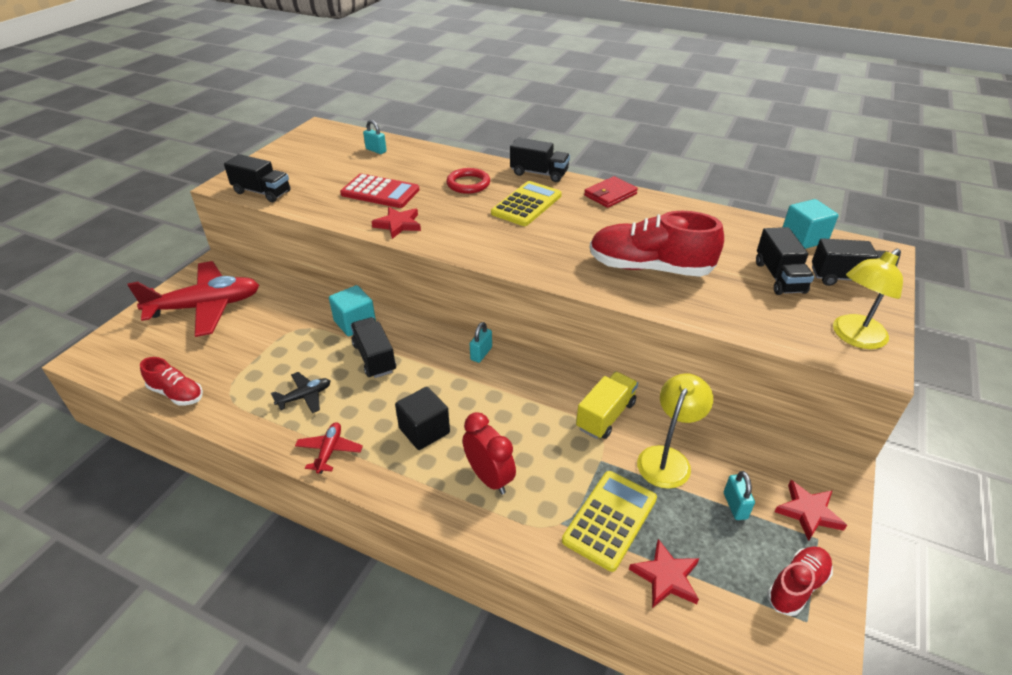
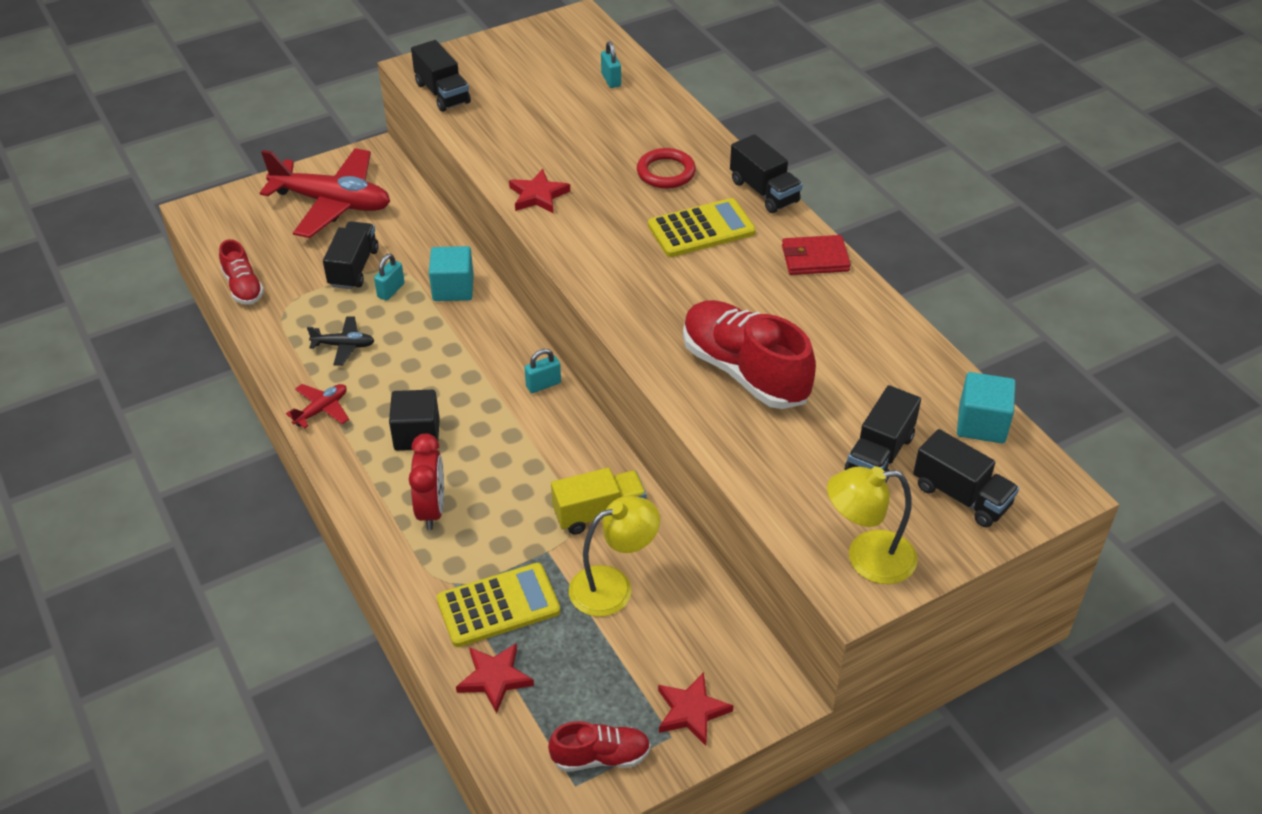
camera: 35 degrees right, 5 degrees up
(374, 358) = (438, 337): black truck -> black truck (353, 268)
(380, 192) = (560, 143): red calculator -> none
(735, 506) = (627, 663): turquoise padlock -> turquoise padlock (391, 290)

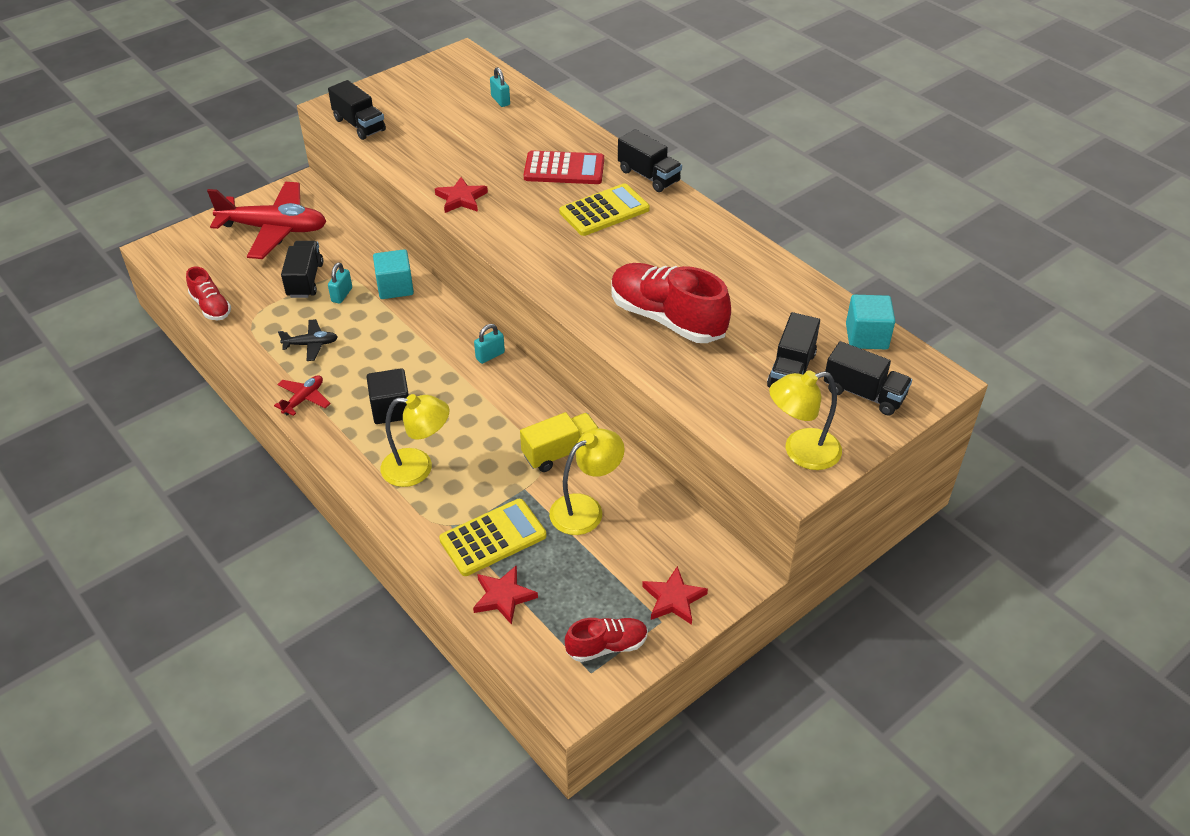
camera: 10 degrees left, 0 degrees up
(431, 509) = (418, 468): red clock -> yellow lamp
(666, 172) = (564, 169): red ring -> red calculator
(815, 258) = (703, 224): red wallet -> none

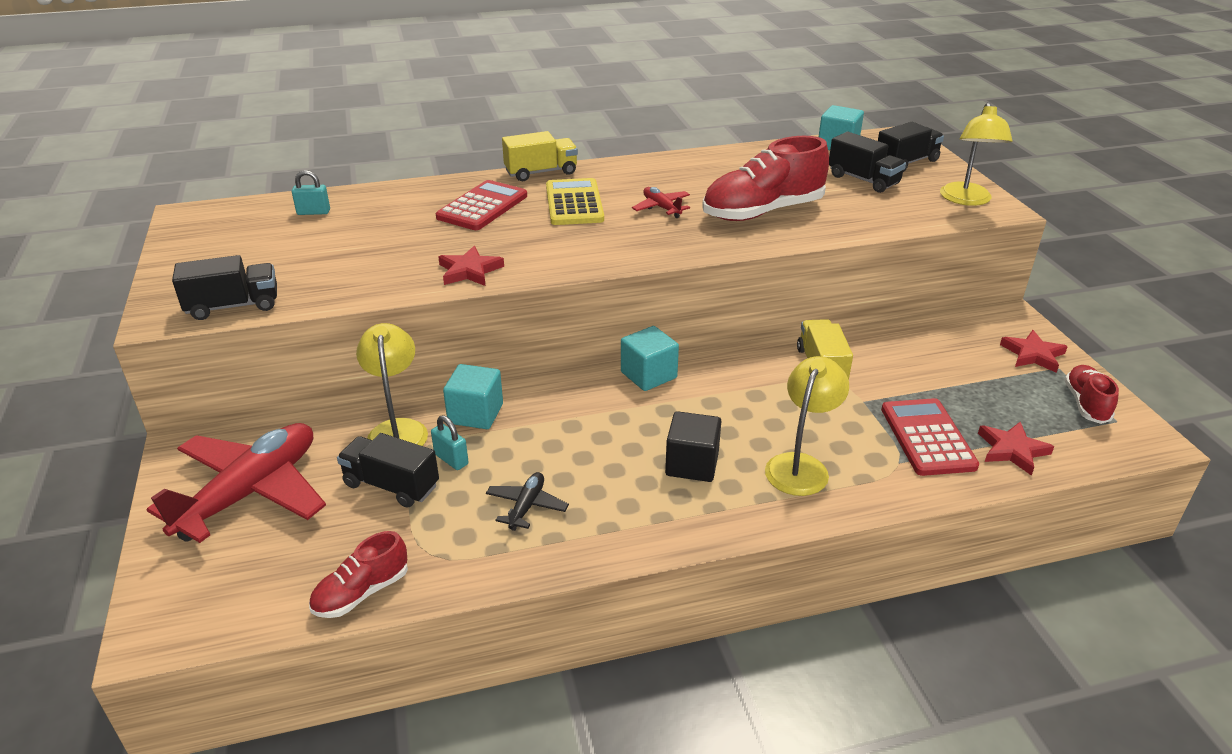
camera: 65 degrees left, 10 degrees down
(211, 307) = (362, 592): red shoe -> red shoe turned 150 degrees clockwise
(304, 399) = (628, 534): red plane -> red plane (661, 208)
(490, 355) = (648, 375): turquoise padlock -> turquoise cube
(493, 538) = (927, 437): yellow calculator -> red calculator
(586, 509) = (905, 372): yellow lamp -> yellow lamp (397, 430)
(648, 176) = (541, 172): black truck -> yellow truck

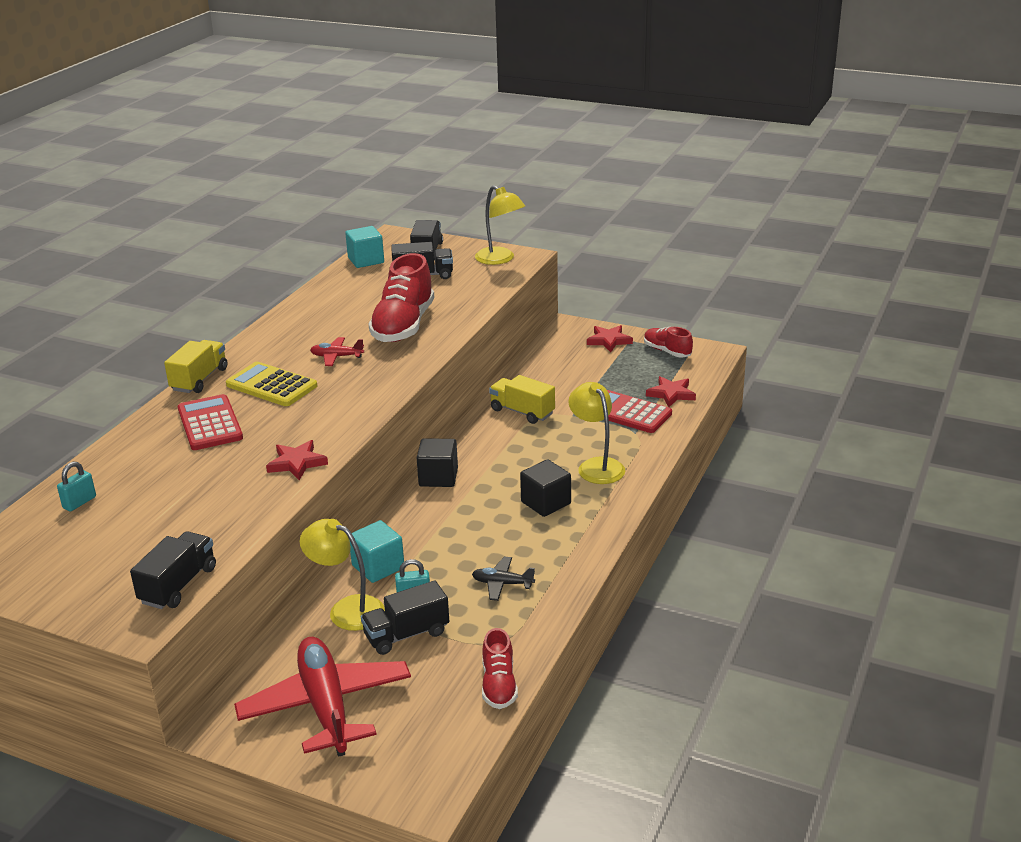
camera: 50 degrees left, 5 degrees down
(527, 506) = (502, 584): black plane -> black plane turned 45 degrees counterclockwise
(648, 375) = (438, 477): turquoise cube -> black cube

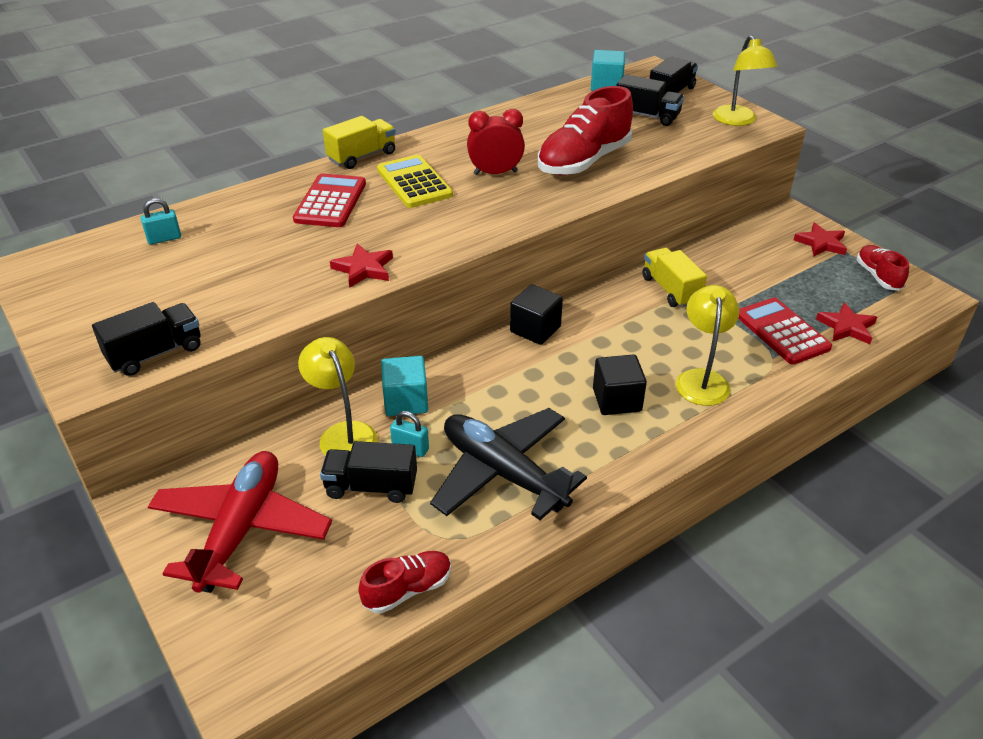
camera: 30 degrees right, 10 degrees up
(336, 357) = (495, 173): red plane -> red clock
(499, 685) = (407, 589): red shoe -> red shoe turned 150 degrees counterclockwise
(502, 584) = (503, 473): black plane -> black plane, size x2.26

